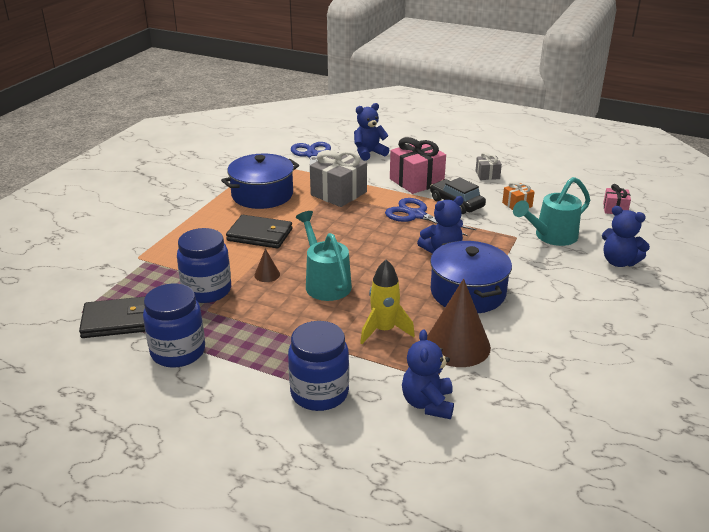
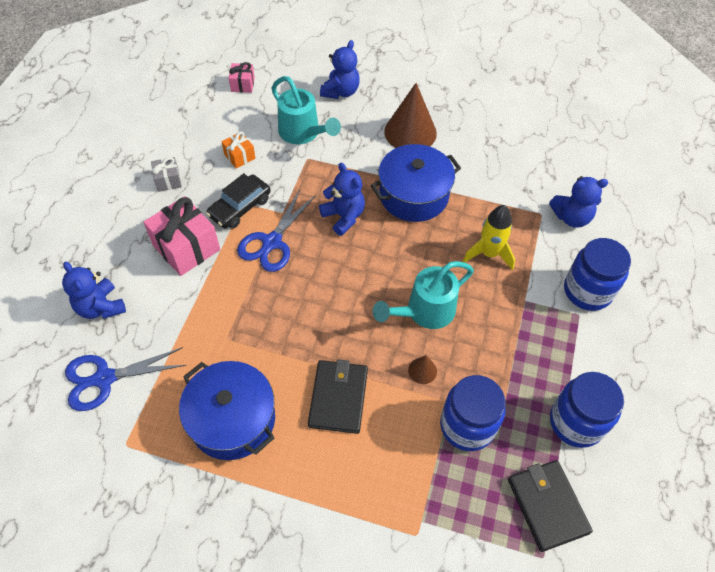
camera: 100 degrees left, 25 degrees up
(338, 193) = (224, 327): grey gift -> none
(457, 345) = (493, 201): brown cone -> brown cone (410, 132)

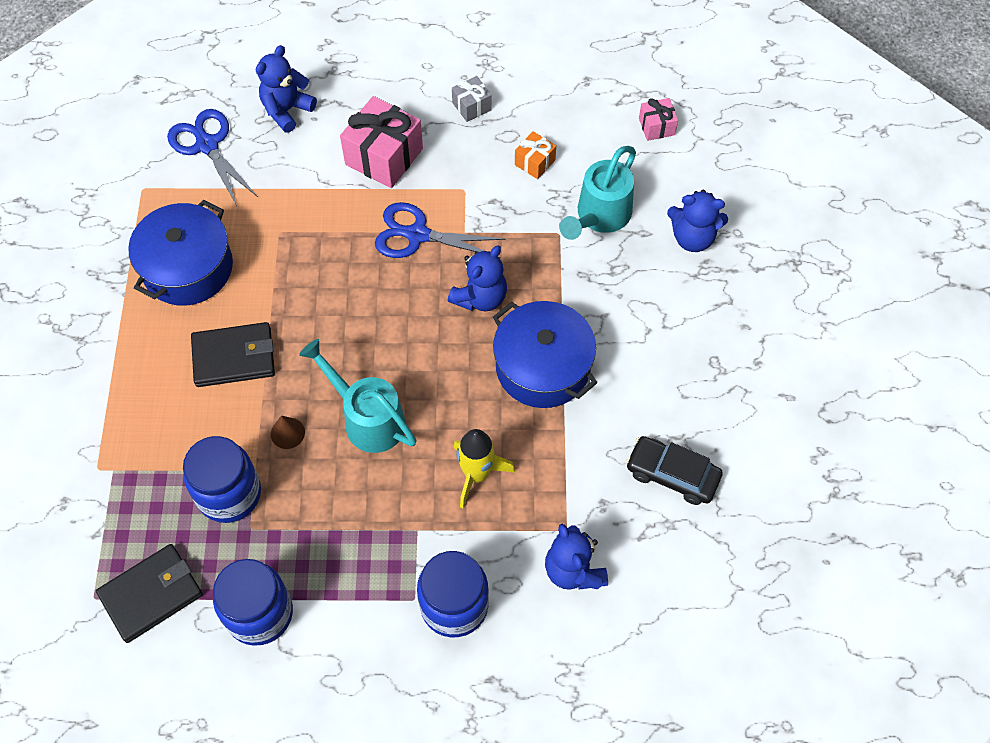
camera: 75 degrees right, 5 degrees up
(240, 207) = (457, 188): black car -> black car (672, 474)
(410, 132) = (652, 338): brown cone -> none

